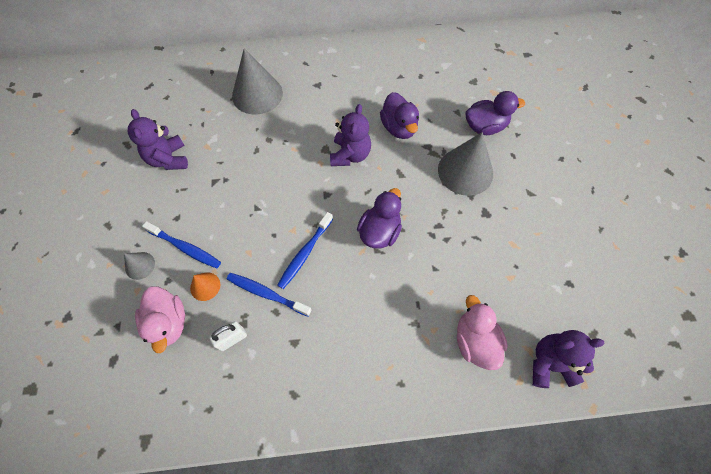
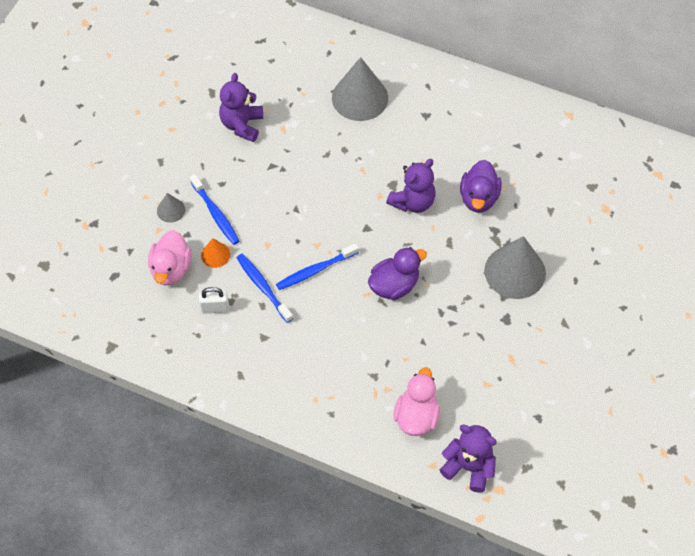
camera: 30 degrees right, 5 degrees down
(485, 126) = (568, 239): purple duck -> none

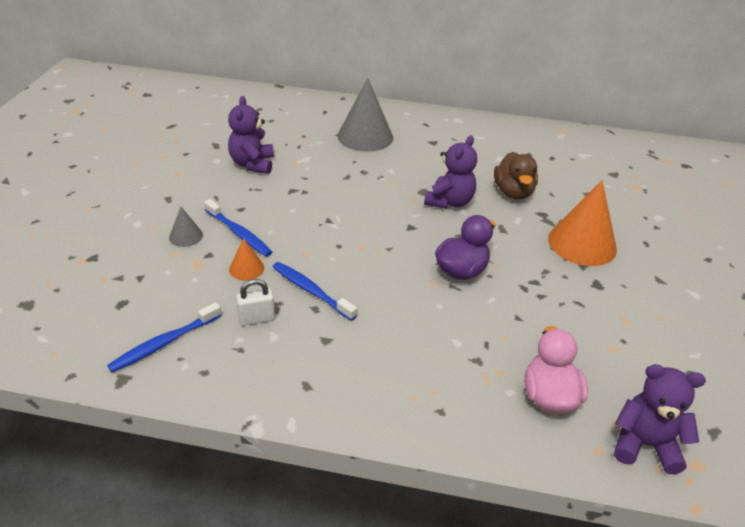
camera: 15 degrees left, 20 degrees down
(171, 269) = (194, 288): pink duck -> none
(315, 270) = (368, 268): blue toothbrush -> blue toothbrush (164, 343)
(478, 198) = (513, 192): purple duck -> brown duck
(515, 272) = (582, 243): grey cone -> orange cone

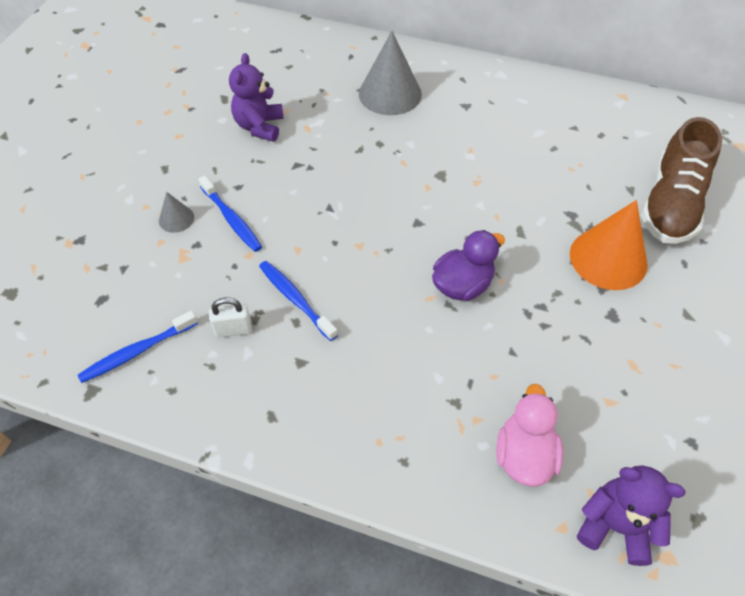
camera: 10 degrees right, 15 degrees up
(246, 268) = (232, 265): orange cone -> none
(449, 202) = (468, 191): purple teddy bear -> none
(513, 192) = (544, 182): brown duck -> none
(623, 203) = (670, 205): none -> brown shoe

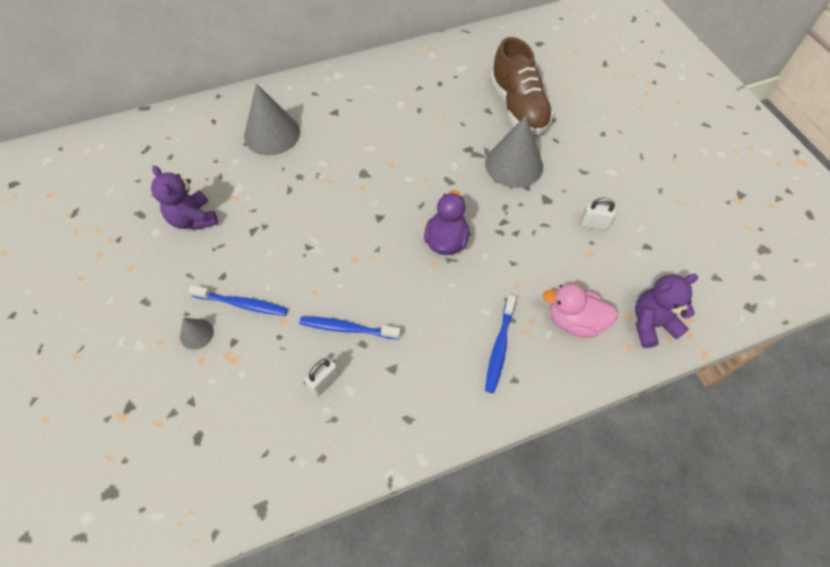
camera: 40 degrees left, 5 degrees up
(137, 352) = (268, 452): blue toothbrush -> blue toothbrush (499, 347)
(524, 455) = (574, 321): pink duck -> pink duck turned 45 degrees counterclockwise
(608, 258) = (514, 165): orange cone -> grey cone
(645, 375) = (593, 224): none -> white padlock

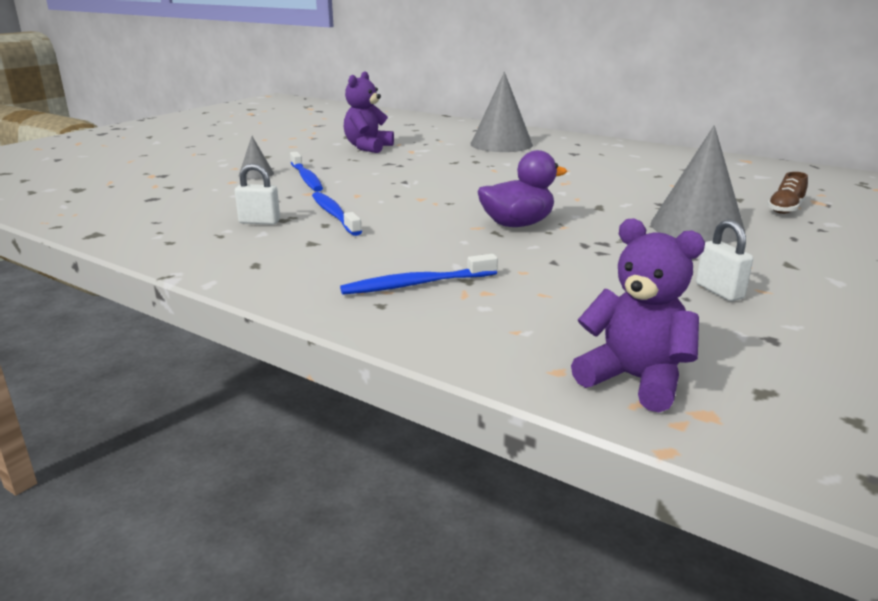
camera: 55 degrees right, 35 degrees down
(518, 107) = (785, 209): brown shoe -> brown shoe, size x0.43
(574, 321) = (532, 319): pink duck -> none

